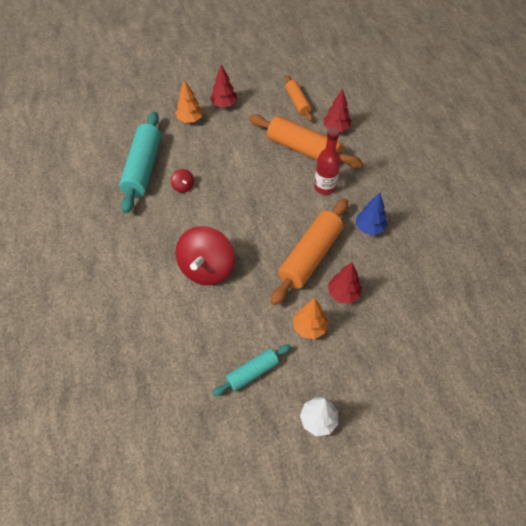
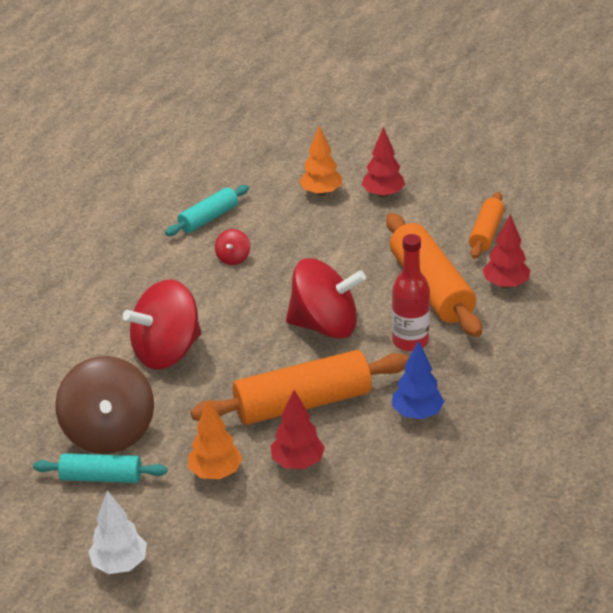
camera: 40 degrees right, 20 degrees down
(143, 168) = (208, 218): turquoise rolling pin -> turquoise rolling pin, size x0.56
(227, 341) = (109, 432): none -> brown spinning top
(274, 202) = (325, 326): none -> red spinning top

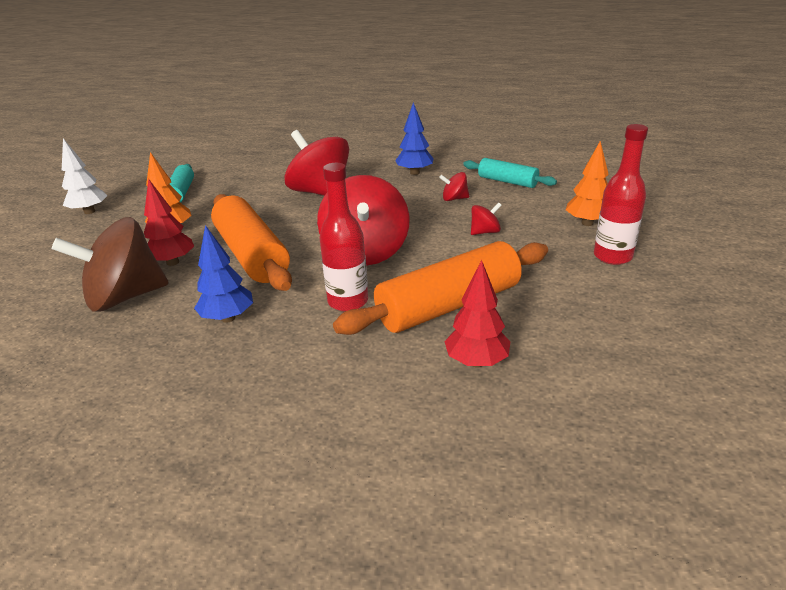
camera: 80 degrees right, 5 degrees down
(109, 432) = (228, 188): brown spinning top -> brown spinning top (125, 297)
(148, 277) = (414, 173): none -> blue tree
(314, 250) = (485, 232): none -> red spinning top
(383, 194) = (612, 256): red tree -> red bottle
(486, 233) = (584, 336): orange rolling pin -> none

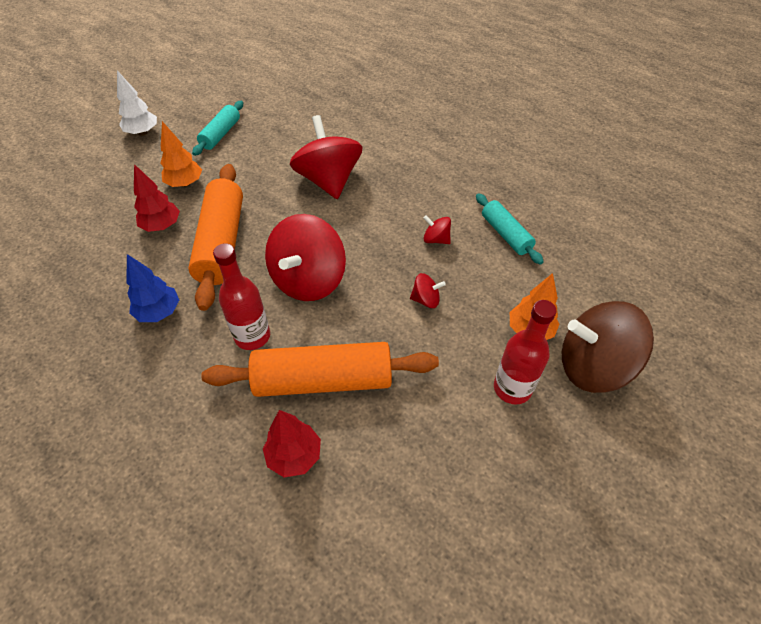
camera: 25 degrees right, 20 degrees up
(125, 297) = (108, 253): brown spinning top -> brown spinning top (593, 366)
(414, 173) = (430, 184): blue tree -> none

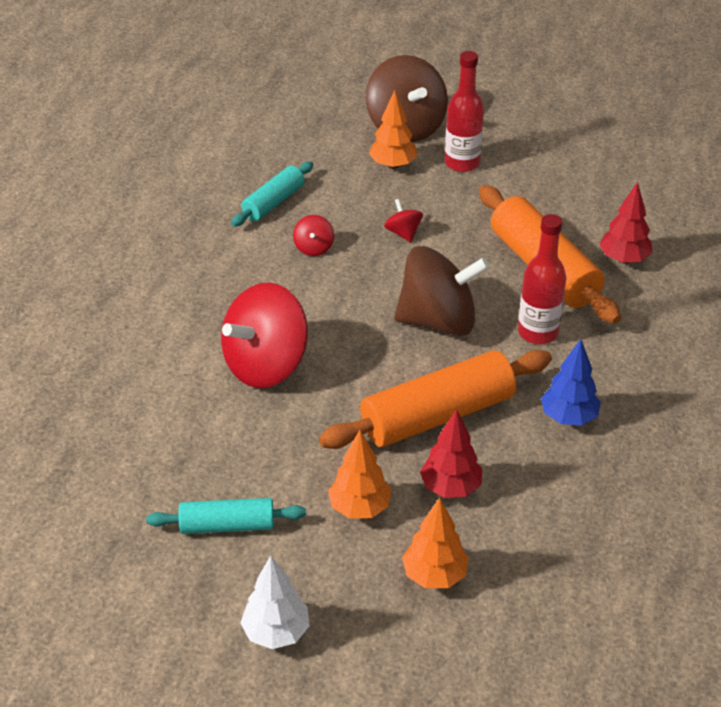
camera: 115 degrees left, 10 degrees down
(113, 196) = (434, 575): none -> orange tree
(308, 280) = (438, 321): red spinning top -> brown spinning top

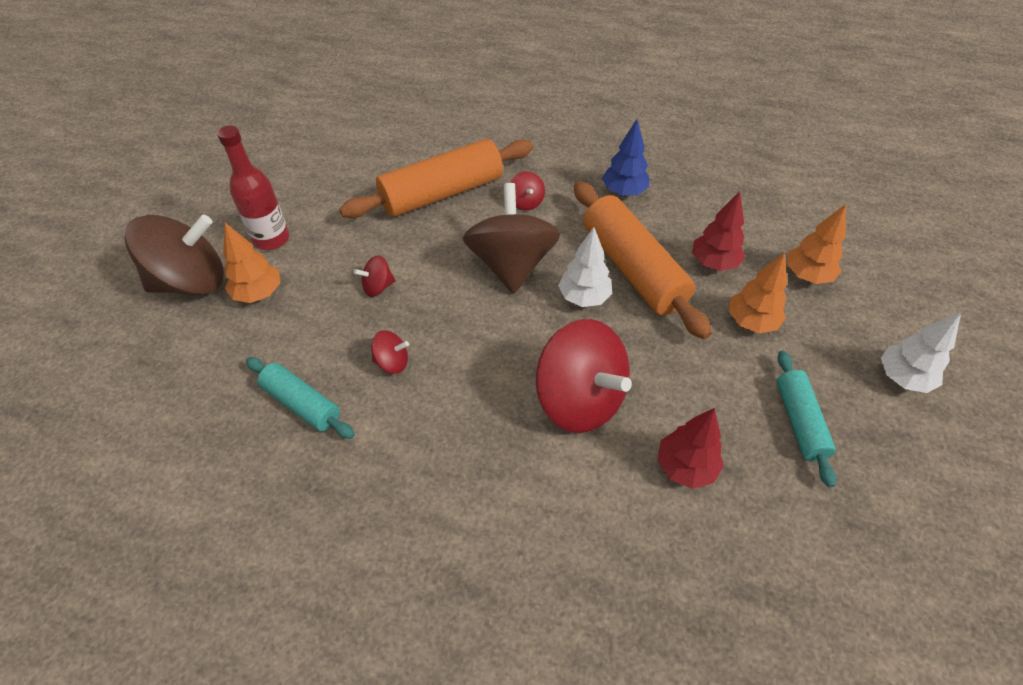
camera: 90 degrees left, 10 degrees up
(393, 374) = (584, 297): none -> white tree
(538, 332) = (526, 202): red bottle -> red spinning top
(624, 259) = (434, 147): red tree -> red tree (685, 467)

